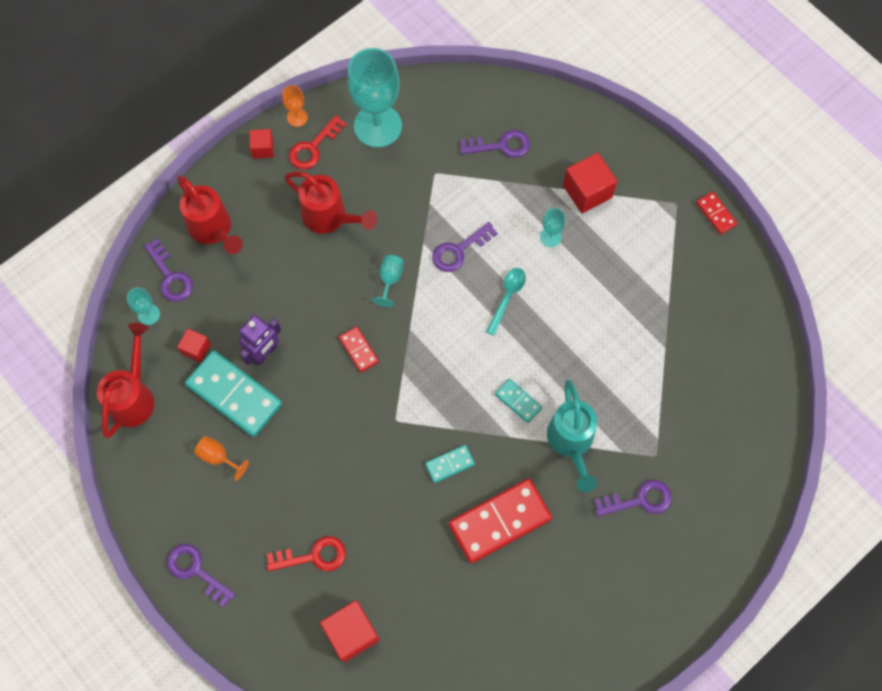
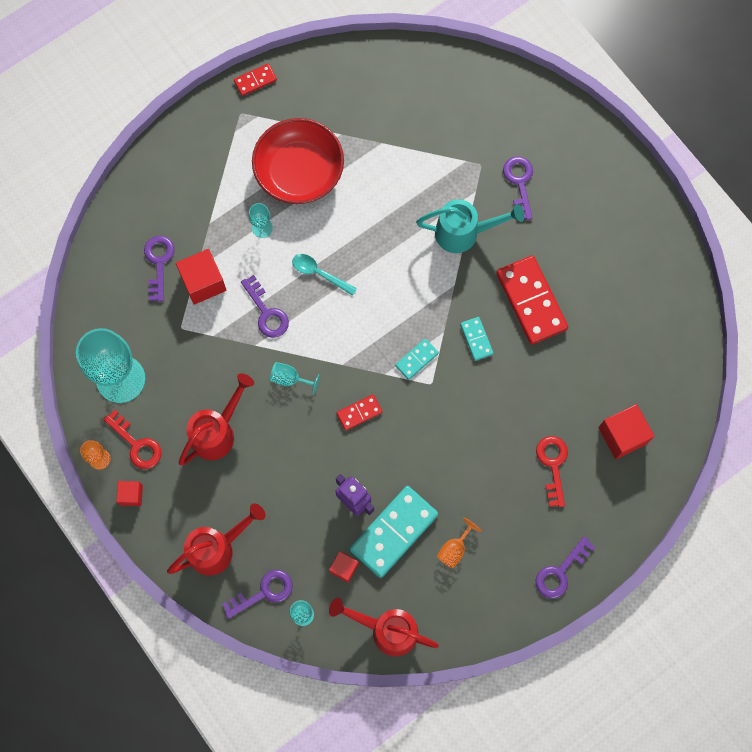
camera: 85 degrees left, 5 degrees up
(518, 401) = (422, 274): turquoise domino -> turquoise domino (416, 359)
(587, 191) = (218, 189): red cube -> red cube (203, 282)
(619, 267) = (299, 171): none -> red bowl

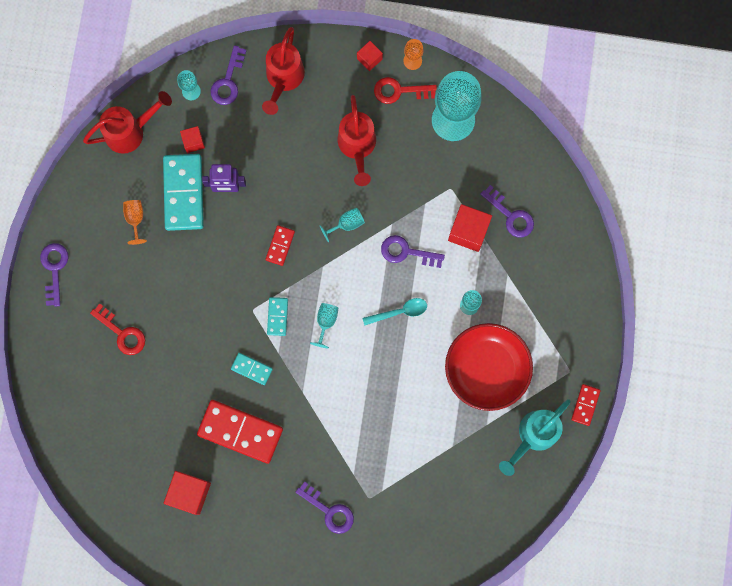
camera: 135 degrees right, 5 degrees up
(383, 319) = (326, 322): none -> turquoise goblet
(464, 233) = (332, 435): turquoise watering can -> turquoise watering can (533, 435)
(622, 435) = (94, 397): red cube -> red cube (189, 493)

